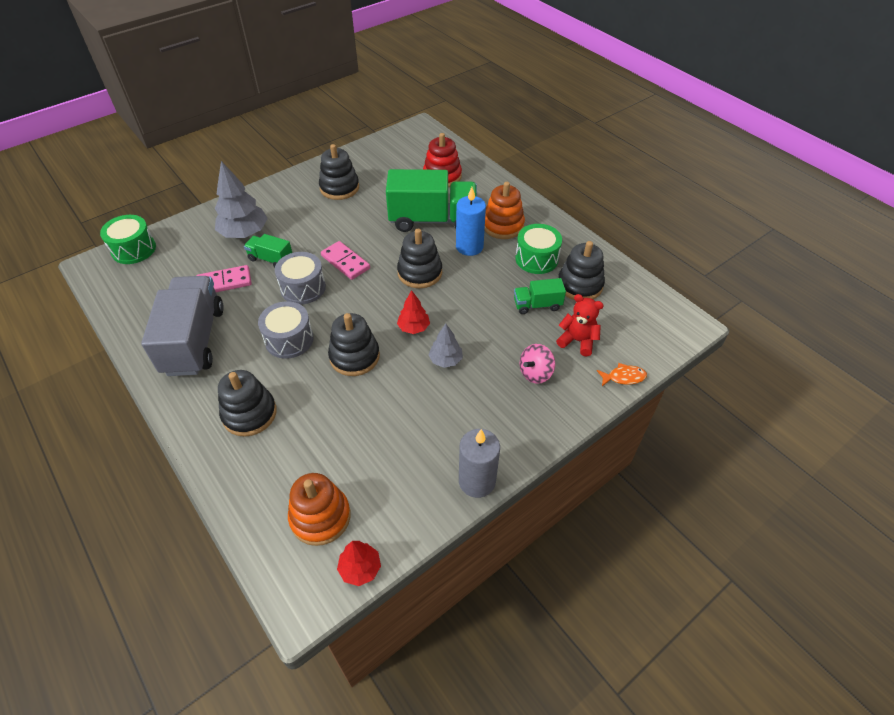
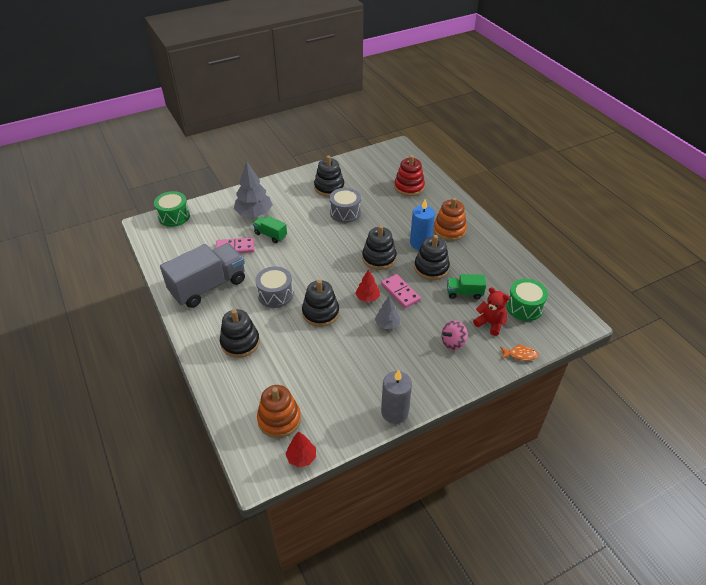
camera: 10 degrees right, 5 degrees down
(194, 340) = (208, 286): grey truck -> grey truck turned 45 degrees clockwise
(303, 288) = (291, 259): grey drum -> grey drum (345, 212)
(345, 262) = (325, 243): pink domino -> pink domino (400, 292)
(432, 220) = (396, 220): green truck -> none
(536, 259) = (470, 258): green drum -> green drum (524, 307)
(579, 285) = (500, 282): black stacking toy -> black stacking toy (431, 268)

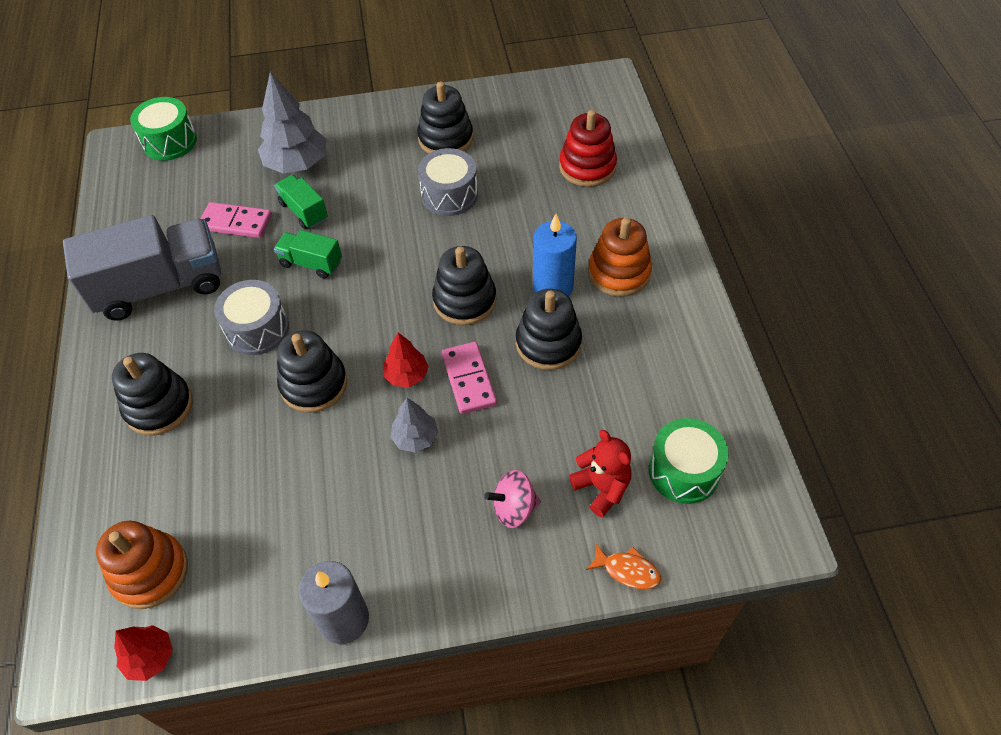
camera: 20 degrees right, 10 degrees up
(464, 293) = (584, 411): green truck -> green truck (311, 263)

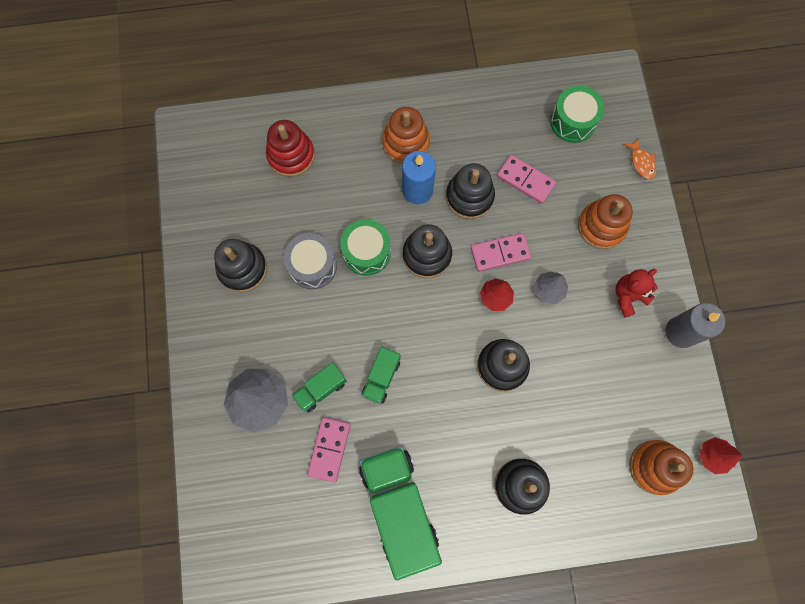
camera: 90 degrees left, 20 degrees up
(160, 286) = (399, 507): grey truck -> green truck
(170, 141) = (214, 531): green drum -> green drum (366, 252)
(257, 329) = (448, 416): grey drum -> none
(514, 508) = (601, 226): pink spinning top -> orange stacking toy
(579, 408) = (525, 180): none -> pink domino
(602, 488) = (585, 171): red teddy bear -> red teddy bear (628, 296)
(627, 570) = (641, 162): orange fish -> orange fish turned 135 degrees clockwise

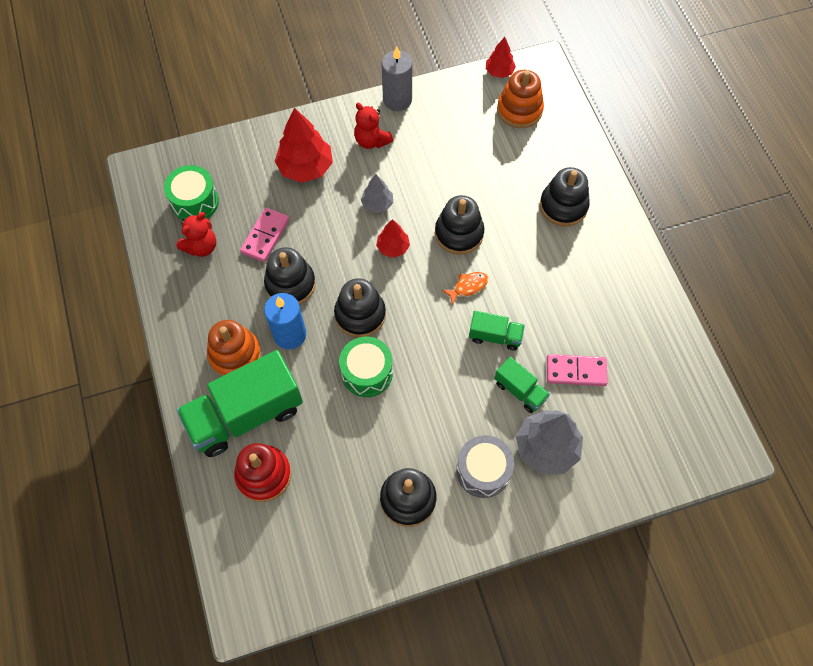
camera: 100 degrees left, 10 degrees down
(312, 266) = (391, 424): grey drum -> grey drum (483, 471)
(399, 507) = (610, 300): green truck -> green truck (245, 414)
(500, 253) = (347, 249): pink domino -> none
(522, 123) = (201, 246): none -> red teddy bear
(601, 226) = (305, 167): orange stacking toy -> red tree
(641, 162) = (234, 141): orange fish -> orange fish (468, 287)

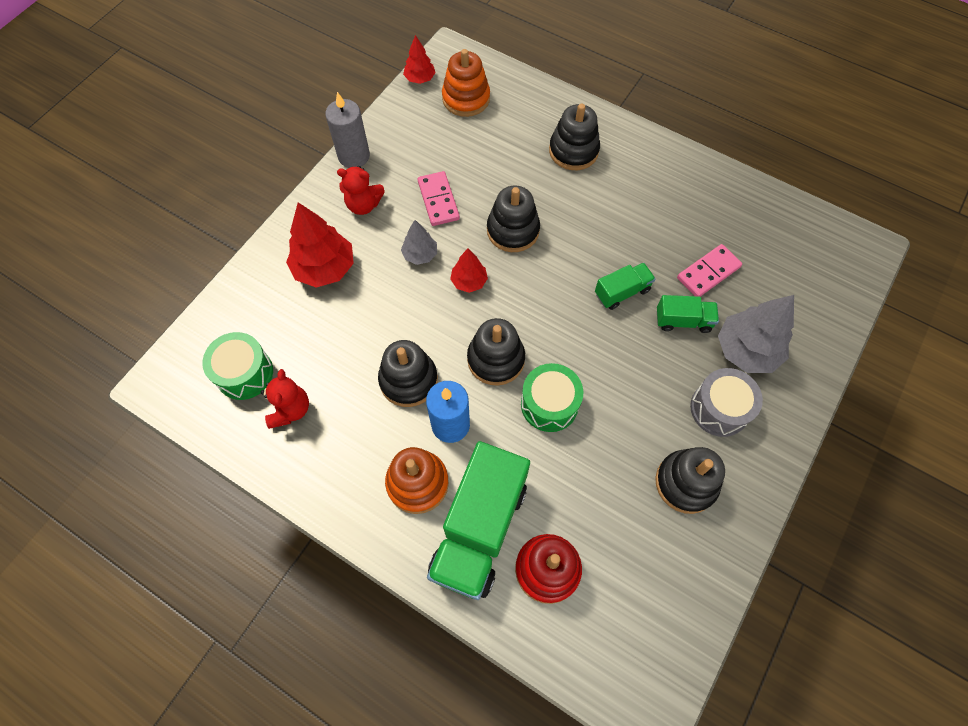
camera: 40 degrees left, 0 degrees up
(265, 236) = (344, 355): pink domino -> pink domino (438, 200)
(468, 287) = (562, 268): orange fish -> none

